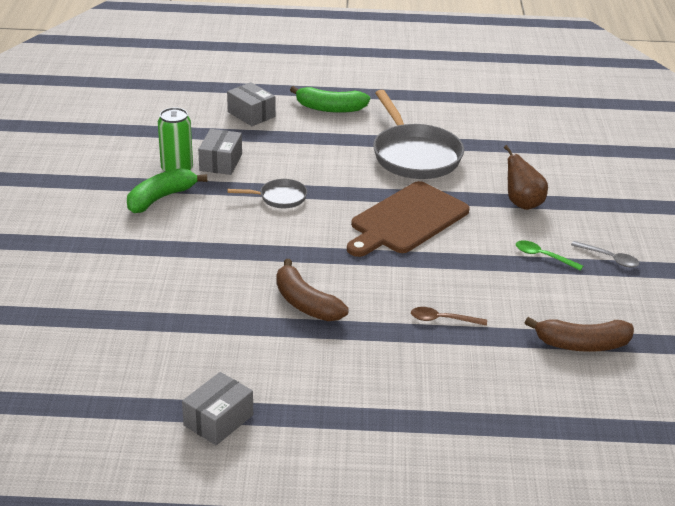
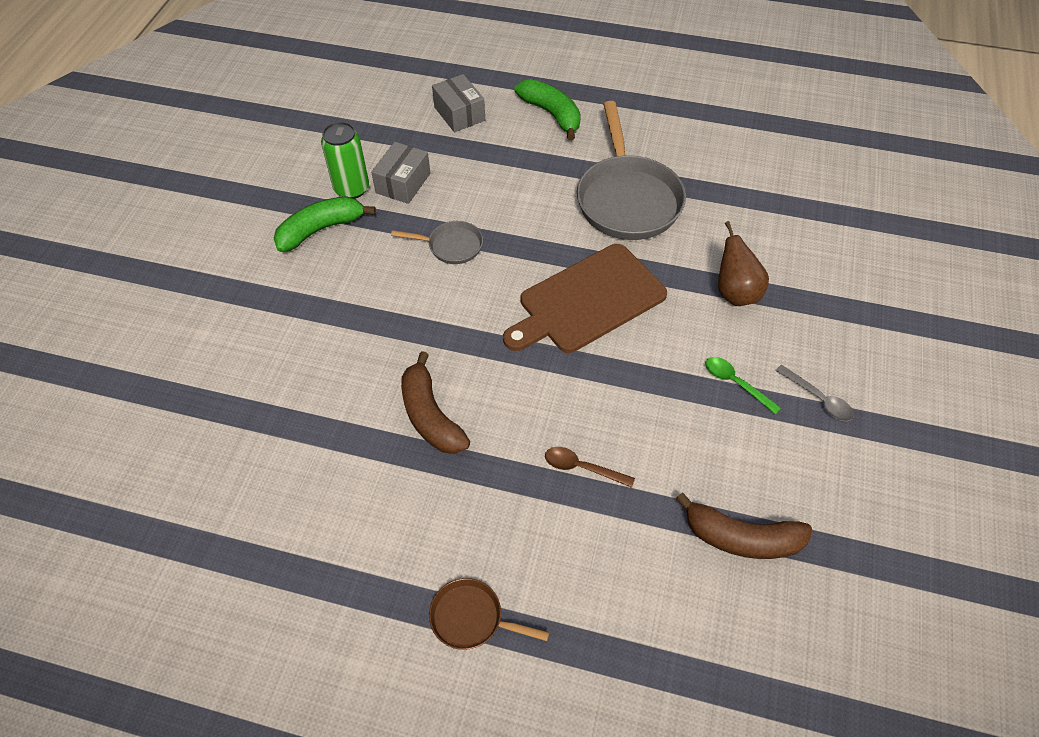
camera: 15 degrees right, 20 degrees up
(218, 420) = (276, 583): grey box -> none
(330, 108) = (551, 114): green banana -> green banana turned 150 degrees counterclockwise
(390, 419) = (471, 618): none -> brown pan

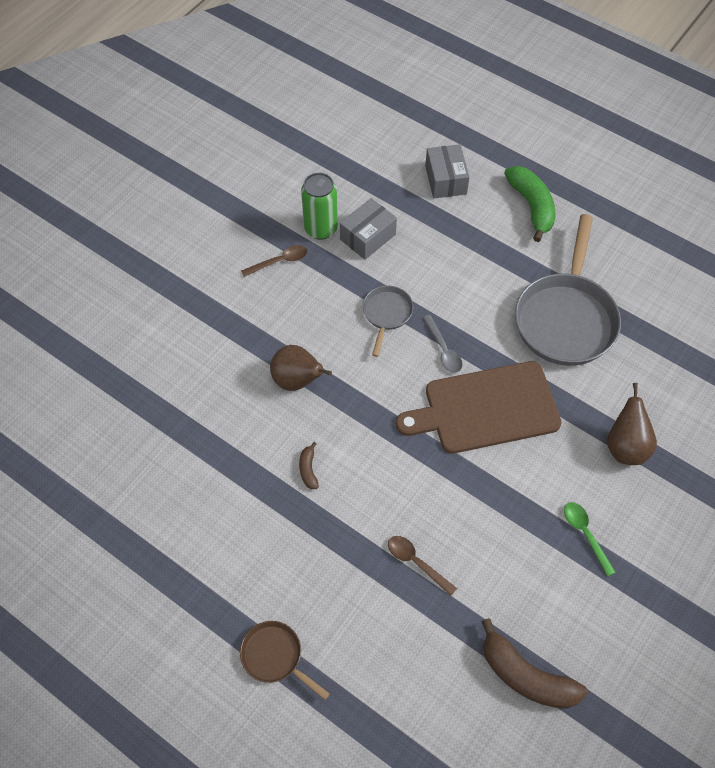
camera: 20 degrees right, 5 degrees up
(320, 230) = (280, 261): green banana -> brown spoon
(384, 334) = (297, 381): none -> brown pear
(431, 416) = (308, 469): brown banana -> brown banana, size x0.47
(451, 246) = (386, 314): grey pan -> grey pan turned 105 degrees counterclockwise
(819, 399) = (655, 576): grey spoon -> grey spoon (443, 350)

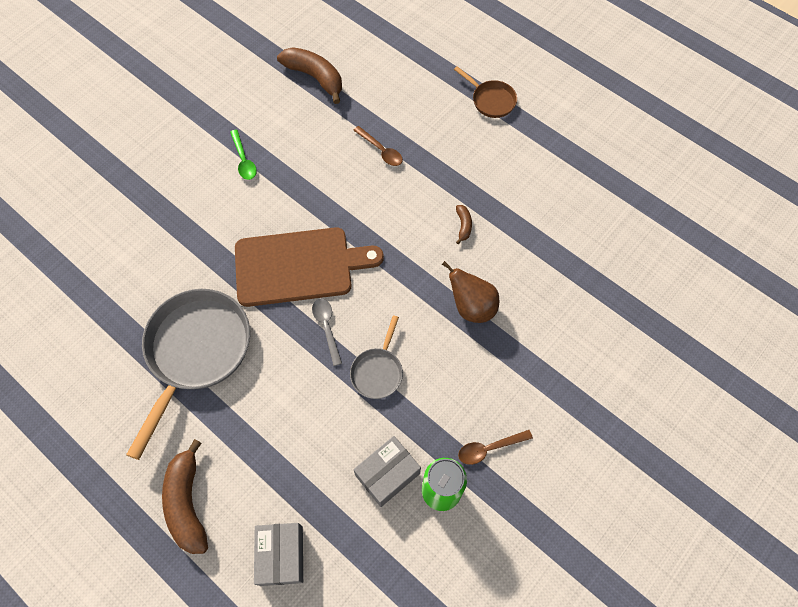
camera: 175 degrees left, 5 degrees up
(531, 206) = (188, 503): green banana -> brown banana
(625, 447) = (186, 223): brown pear -> none

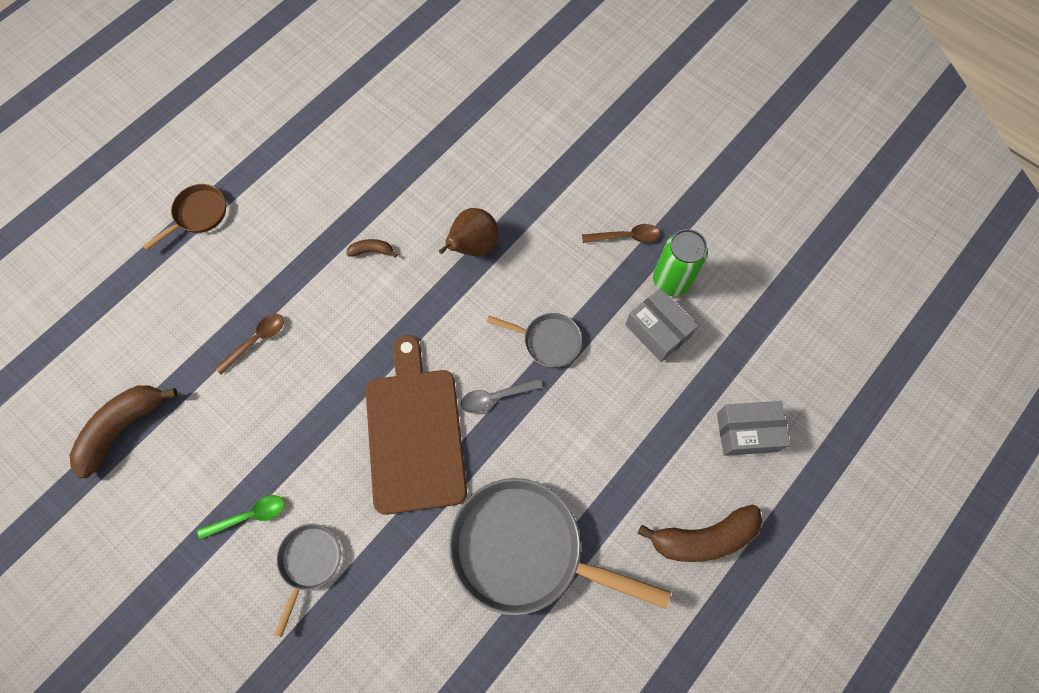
camera: 90 degrees left, 5 degrees up
(206, 200) = (309, 562): none -> grey pan
(489, 448) = (626, 237): brown spoon -> brown spoon turned 75 degrees counterclockwise

